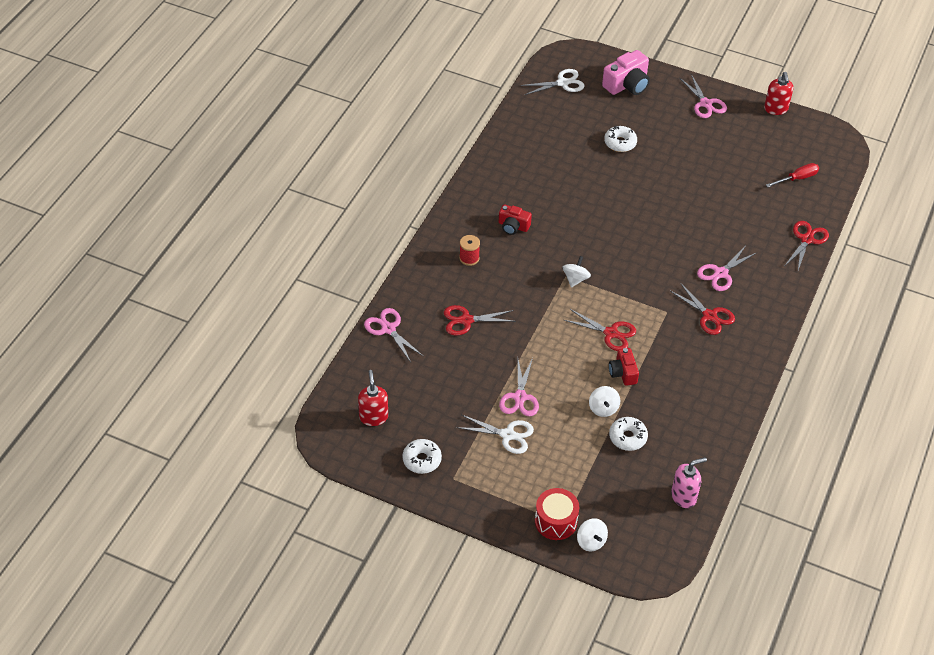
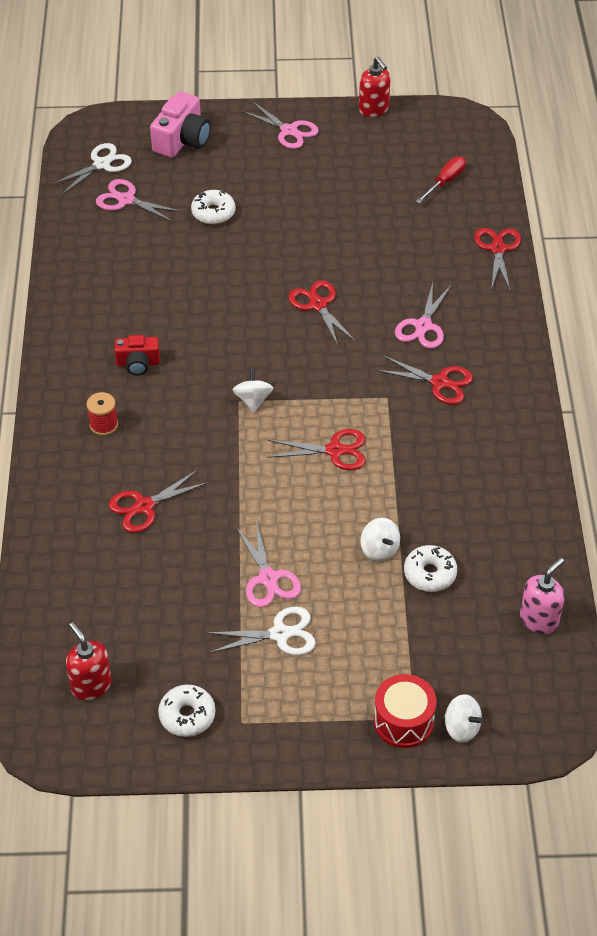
camera: 25 degrees left, 0 degrees up
(388, 329) = (47, 558): pink scissors -> pink scissors (126, 200)
(623, 373) = (377, 494): red camera -> none
(656, 232) = (318, 305): none -> red scissors

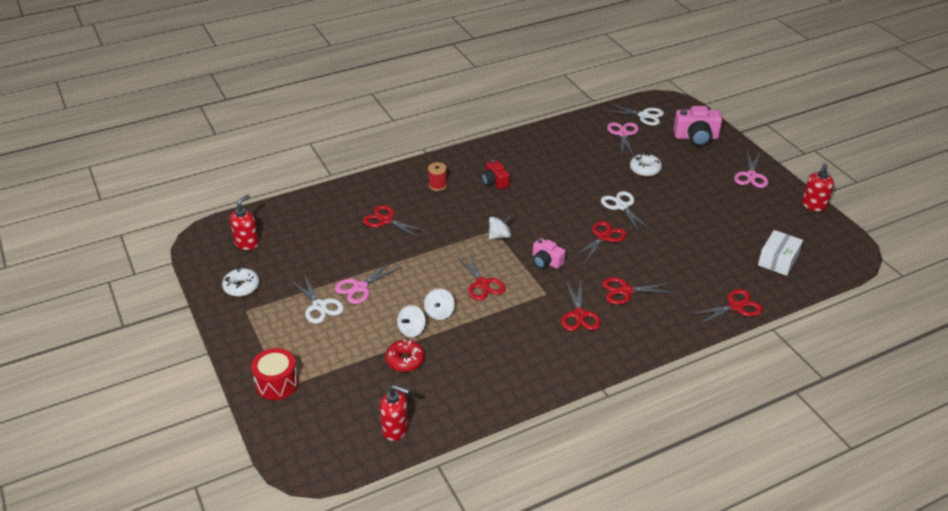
camera: 65 degrees right, 10 degrees down
(271, 264) = (622, 206): none -> white scissors
(330, 375) = (546, 261): none -> pink camera
(423, 326) = (625, 291): pink scissors -> red scissors
(430, 574) = (405, 360): white donut -> red donut
(445, 181) = (778, 260): red screwdriver -> white box
(461, 727) = (283, 414): white spinning top -> white spinning top (439, 313)
(539, 619) = (395, 429): pink soap dispenser -> red soap dispenser

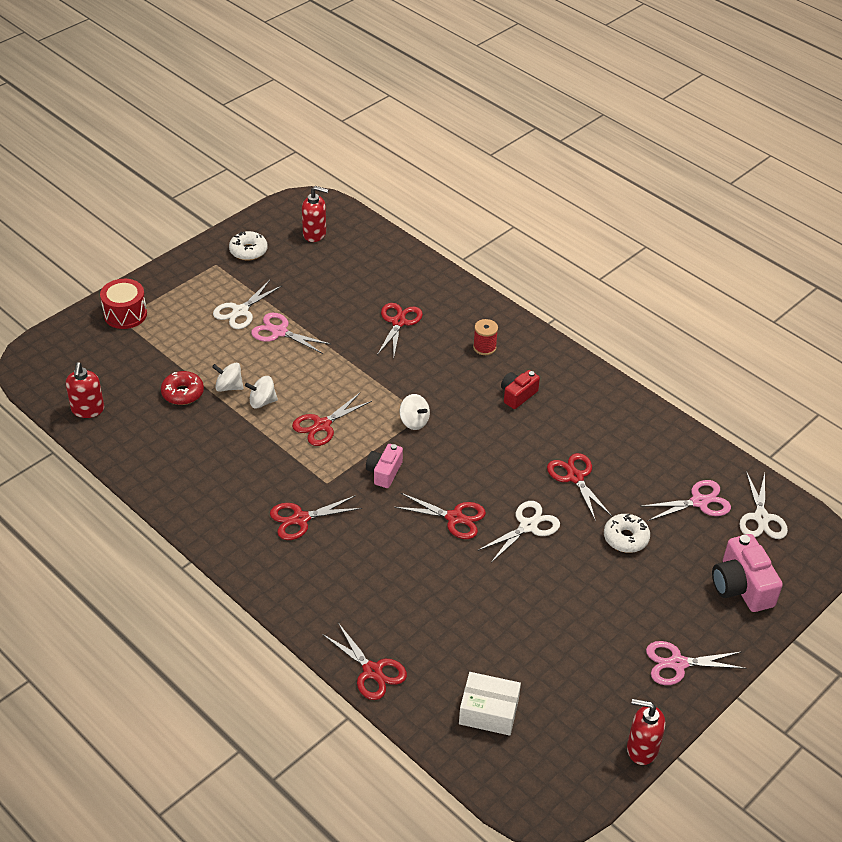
camera: 70 degrees right, 5 degrees up
(625, 291) = (359, 555): red scissors -> red scissors (575, 477)

